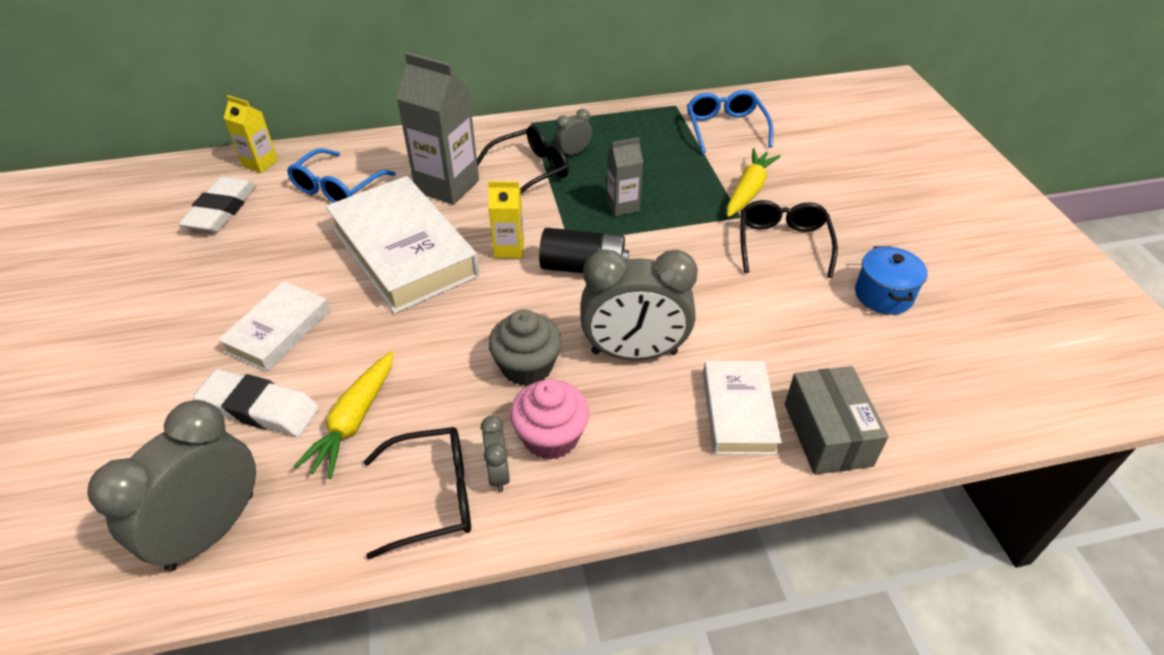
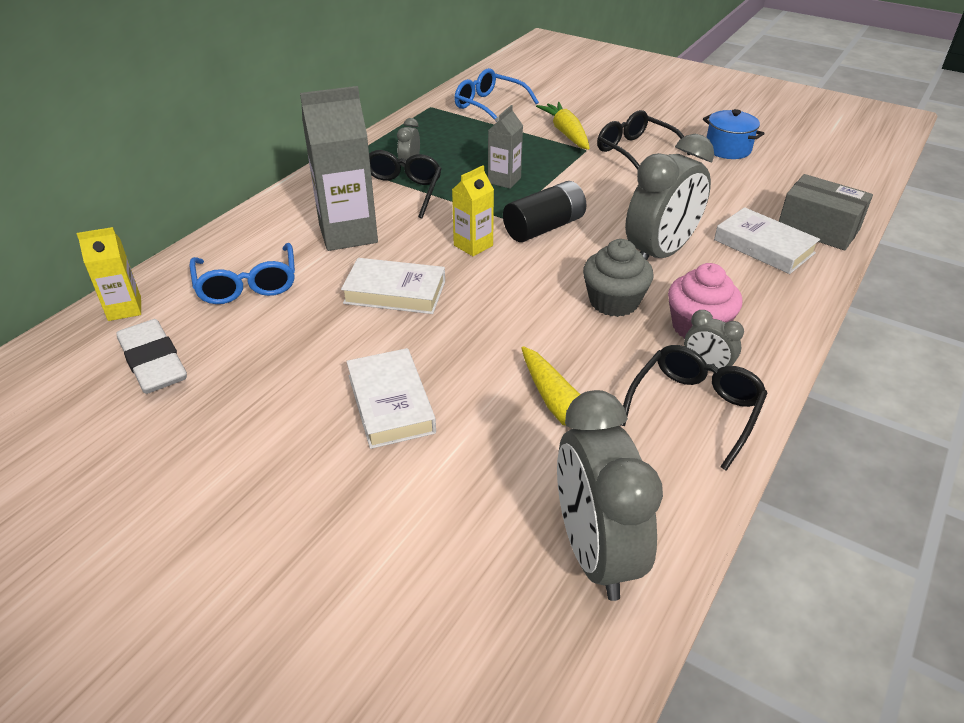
camera: 45 degrees left, 5 degrees down
(260, 408) = (477, 458): white eraser -> none
(403, 252) = (395, 292): white book -> white book, size x0.56

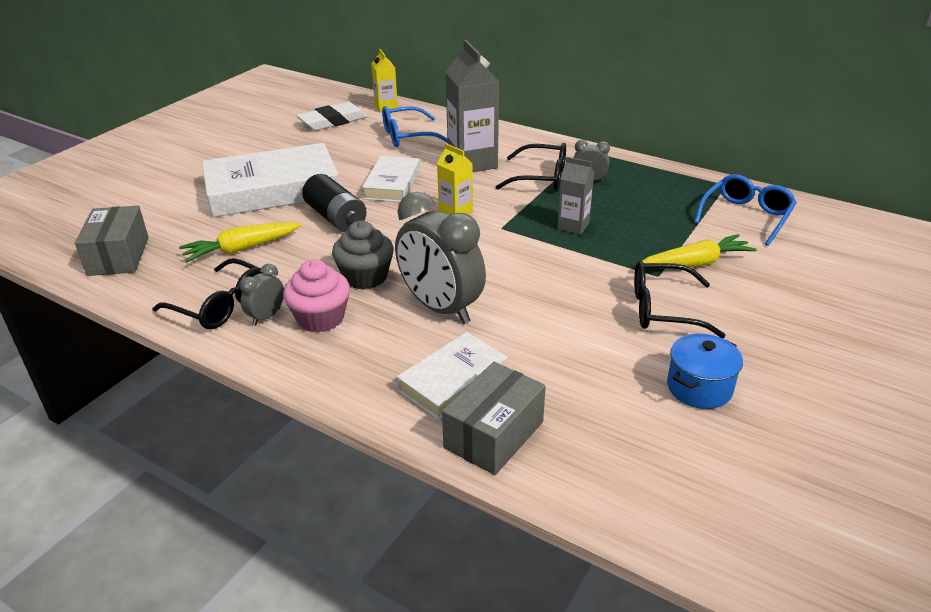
camera: 90 degrees right, 5 degrees down
(390, 403) = (272, 189): white book -> white book, size x1.79
(544, 227) = (486, 246): black battery -> black battery (336, 218)
(595, 553) = (118, 256): grey clock -> grey box
(636, 152) = (664, 309): black glasses -> black glasses turned 135 degrees counterclockwise

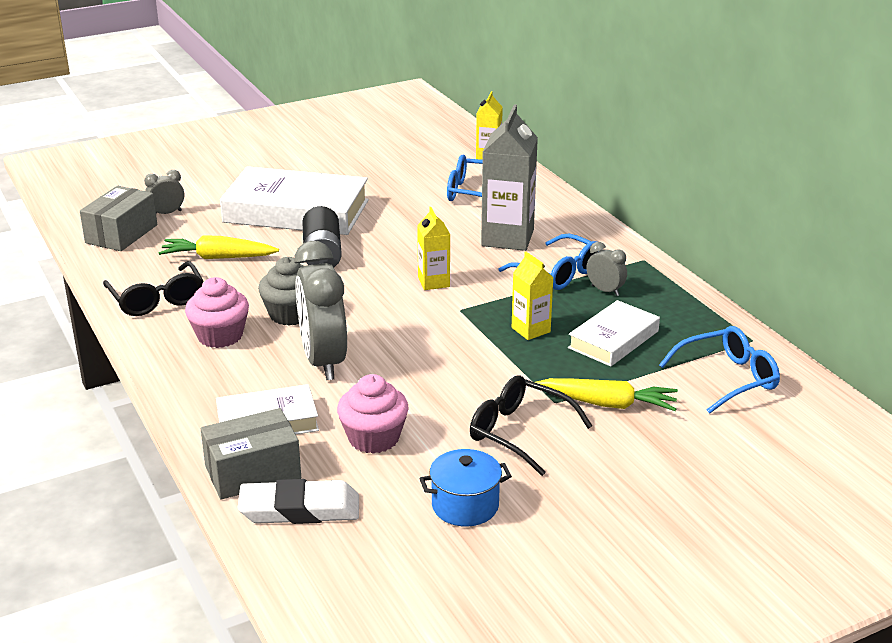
camera: 30 degrees right, 5 degrees down
(266, 317) = (181, 320): grey clock -> grey clock (167, 213)
(333, 121) = (420, 158): white eraser -> white eraser (299, 509)
(392, 184) = (406, 237): white book -> white book (613, 339)
(540, 177) = (558, 272): black glasses -> blue glasses
(560, 359) = (374, 438): none -> pink cupcake
(573, 226) = (531, 330): grey carton -> yellow carton

